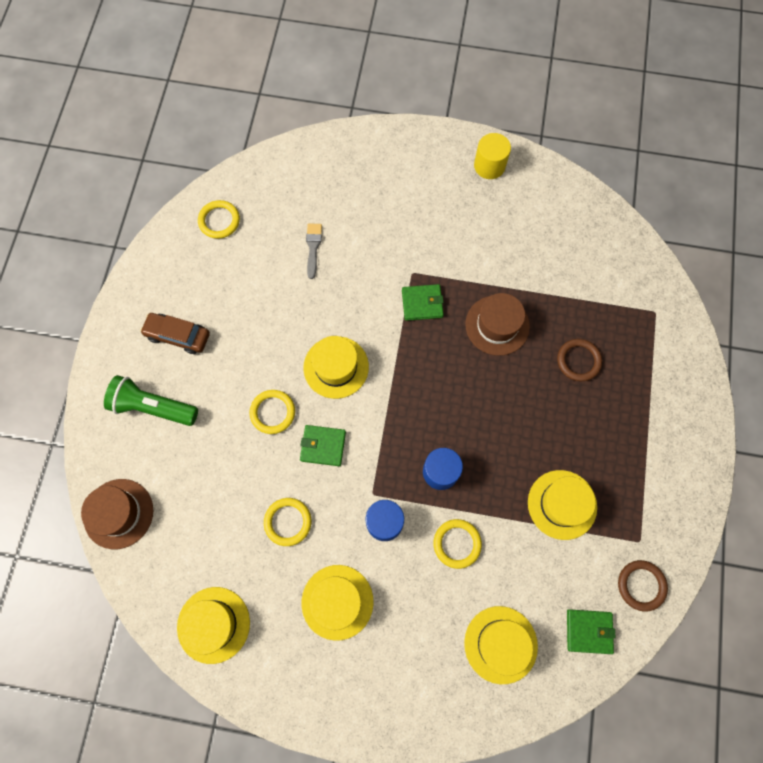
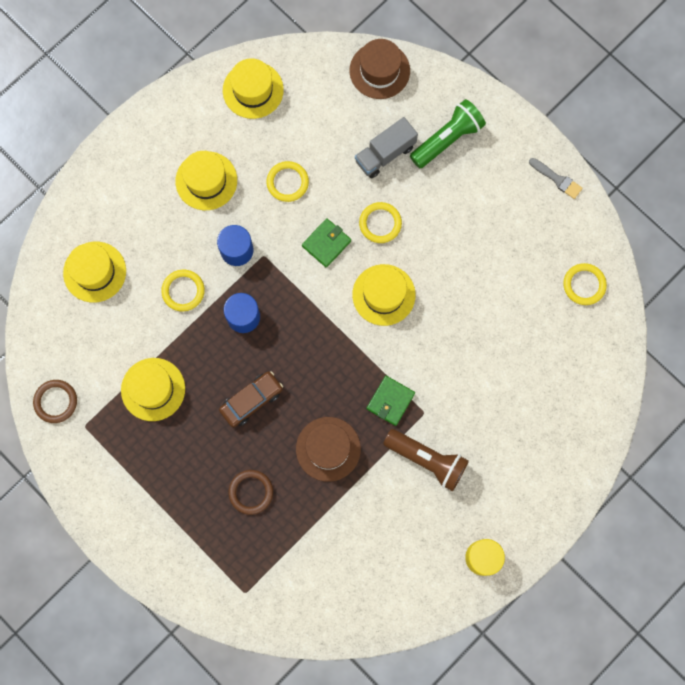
camera: 125 degrees right, 5 degrees up
(178, 335) = (496, 191): brown car -> brown car (251, 400)
(202, 452) = (385, 154): none -> grey truck
(313, 247) = (505, 346): grey brush -> grey brush (557, 179)
(448, 247) = (427, 460): none -> brown flashlight
(589, 631) = (56, 339): green wallet -> none

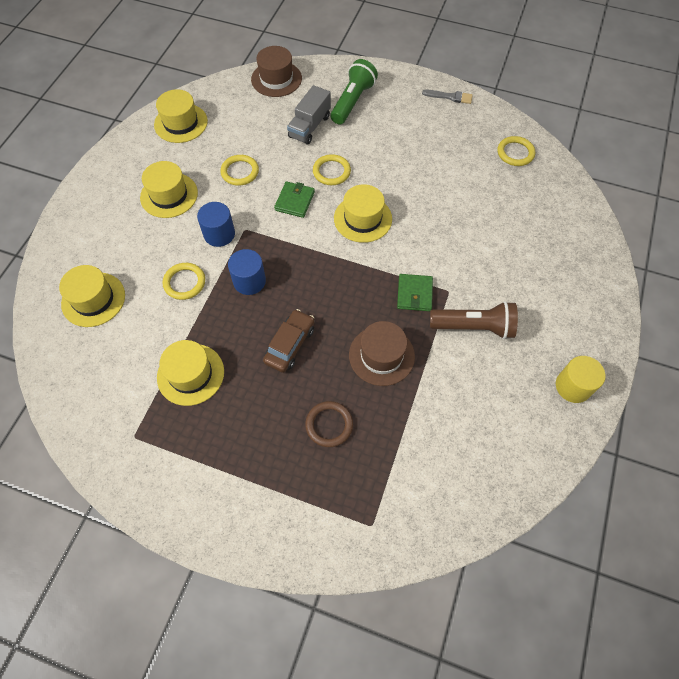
camera: 25 degrees left, 15 degrees down
(56, 401) = (95, 426): brown ring -> none

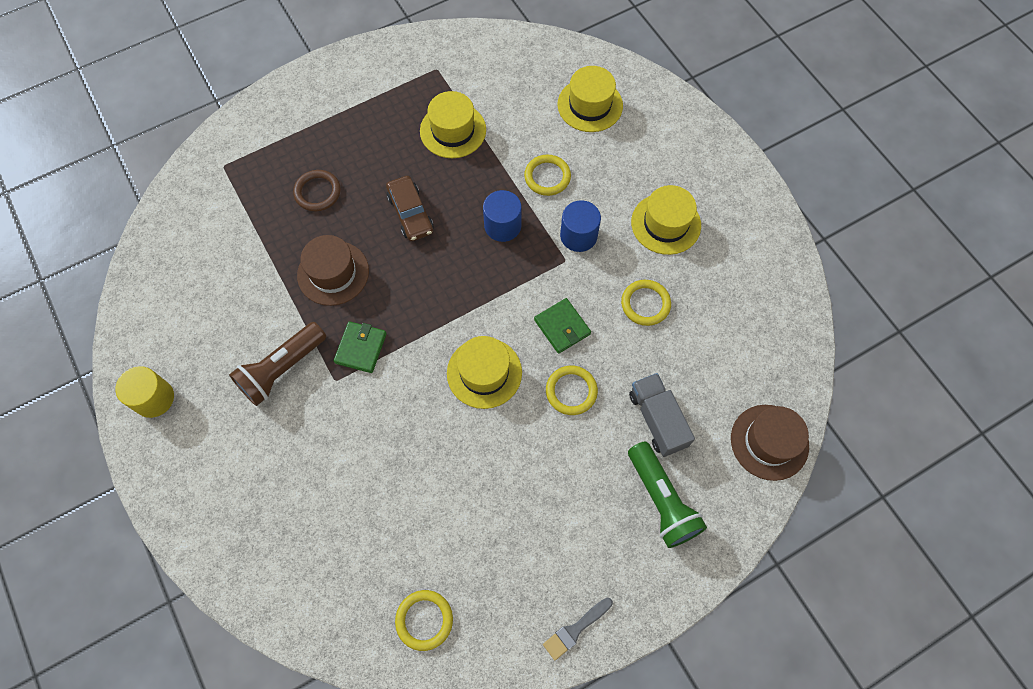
camera: 130 degrees right, 5 degrees up
(181, 123) = (767, 294): yellow hat -> none
(414, 294) = (361, 348): green wallet -> green wallet turned 60 degrees clockwise

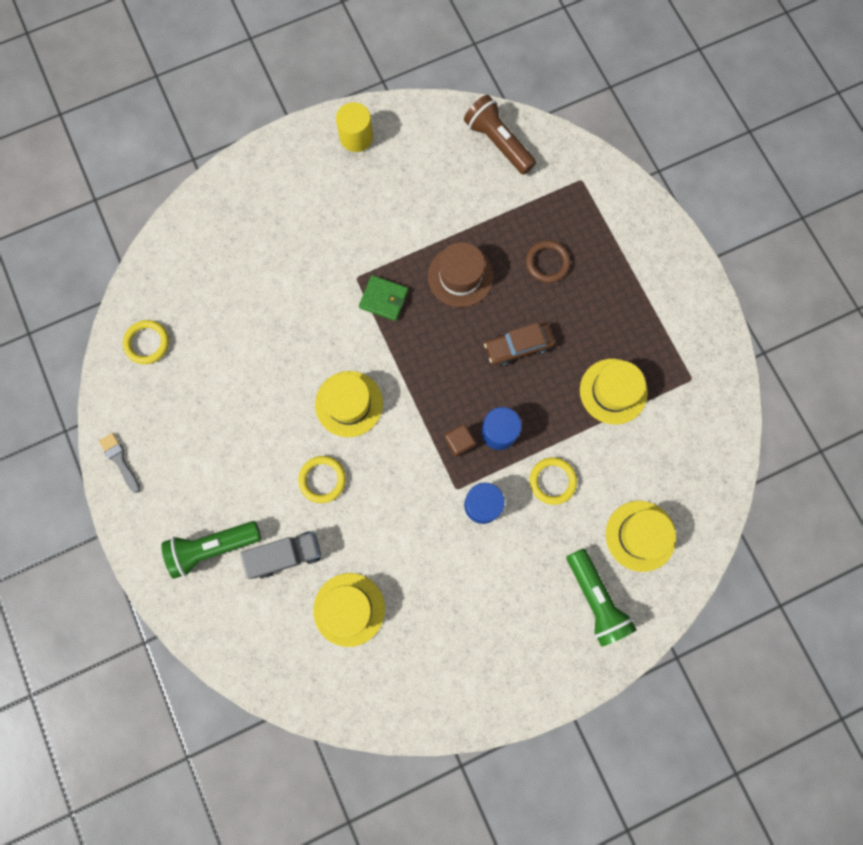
camera: 95 degrees right, 10 degrees up
(282, 369) = (371, 235): brown flashlight -> brown flashlight (498, 143)
(517, 261) = (459, 442): none -> brown cube
(562, 327) = (386, 478): green wallet -> none
(645, 304) = (402, 561): yellow ring -> none
(653, 138) = (595, 599): none -> green flashlight
(666, 224) = (490, 596): yellow hat -> yellow hat (349, 609)
(769, 442) = (251, 657): brown hat -> none

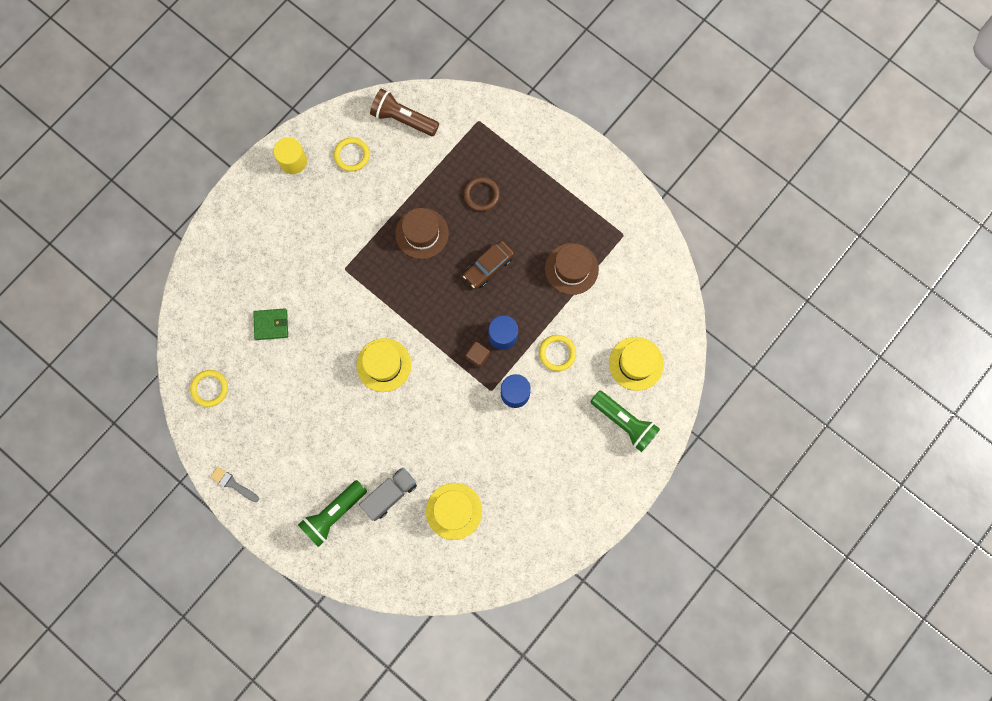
camera: 25 degrees left, 0 degrees up
(322, 479) = (390, 428): yellow ring -> yellow ring (352, 155)
(384, 299) = (373, 276): green wallet -> green wallet (271, 325)
(613, 391) = (571, 269): yellow hat -> brown hat

